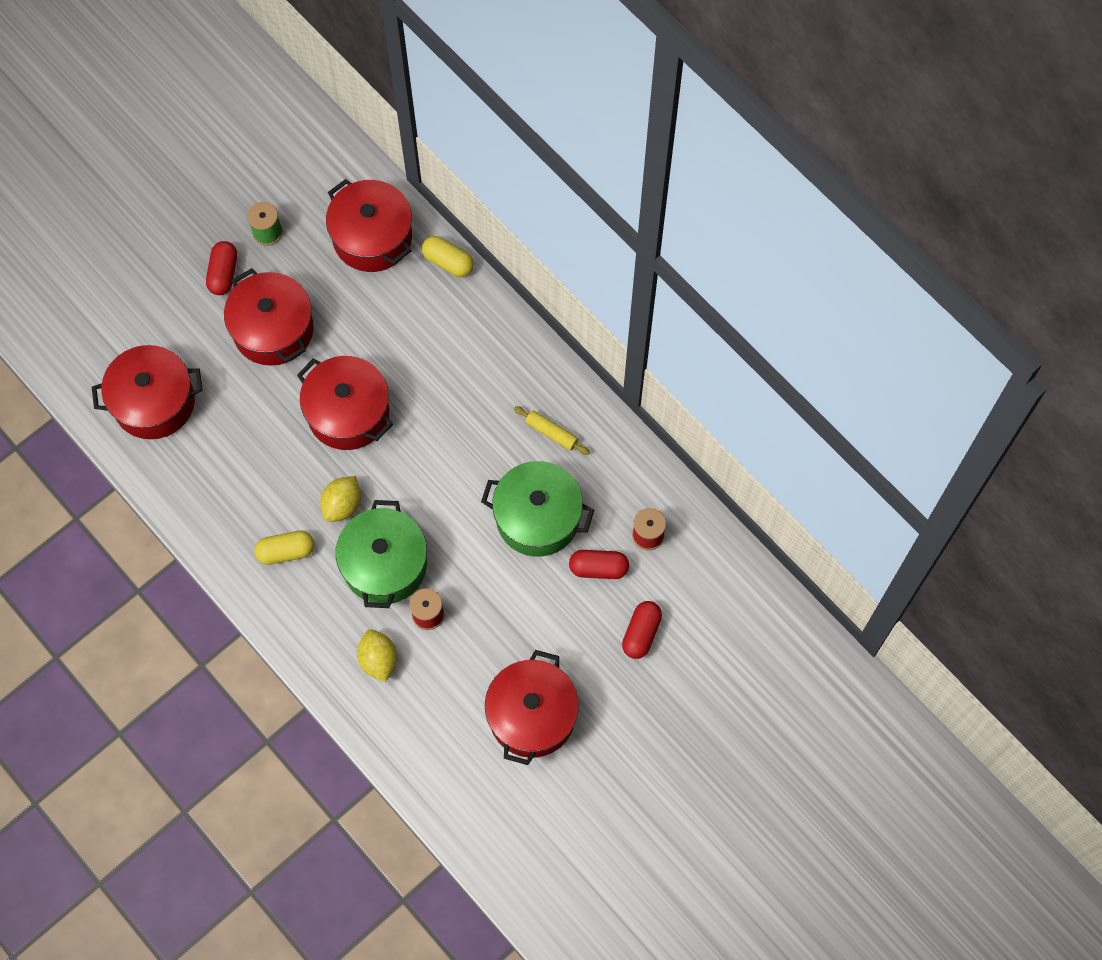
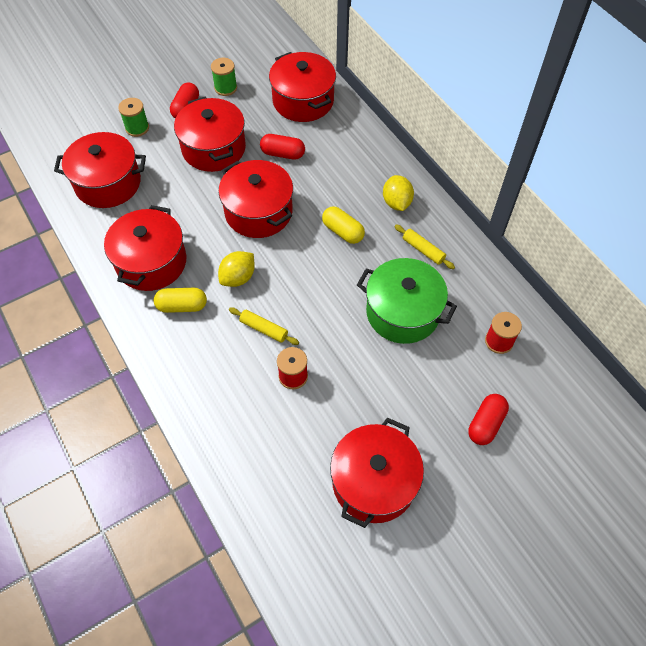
camera: 10 degrees right, 10 degrees down
(168, 314) = (137, 128): none -> green spool
(236, 502) = (151, 262): none -> red pot
(378, 660) = (241, 407): yellow lemon -> yellow lemon (396, 202)
(384, 564) = (263, 329): green pot -> yellow rolling pin
(448, 262) = (358, 123): yellow capsule -> yellow capsule (343, 231)
(598, 568) = (451, 361): red capsule -> red capsule (283, 154)

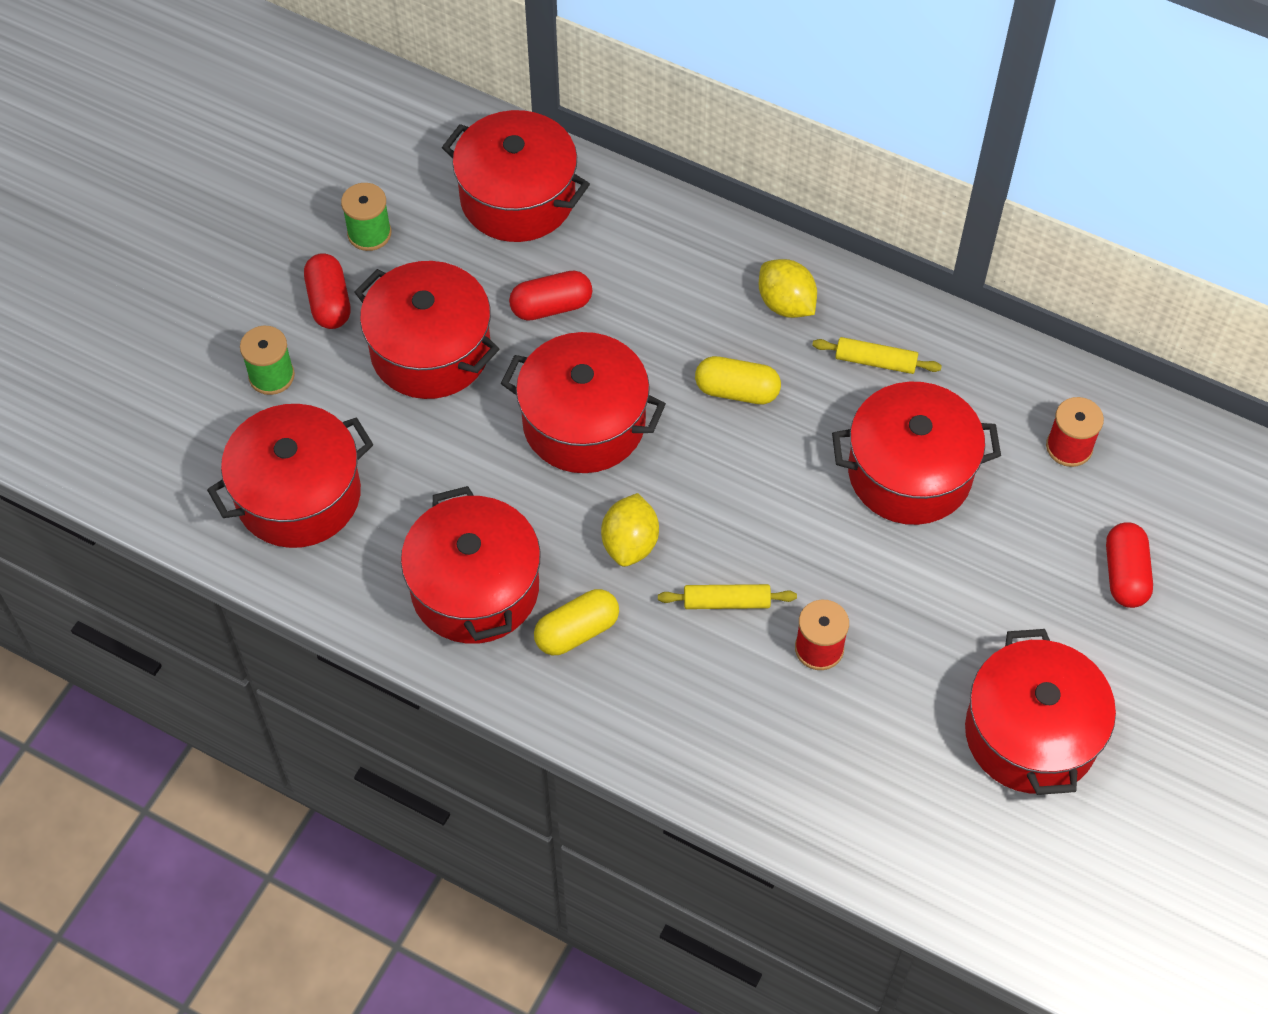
camera: 30 degrees left, 0 degrees up
(402, 312) = (909, 473): green pot -> red pot

